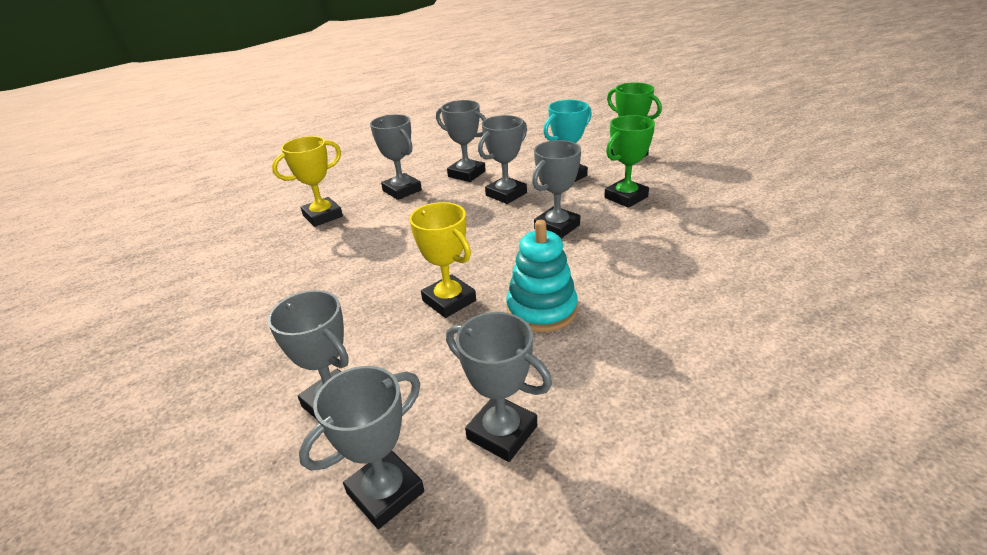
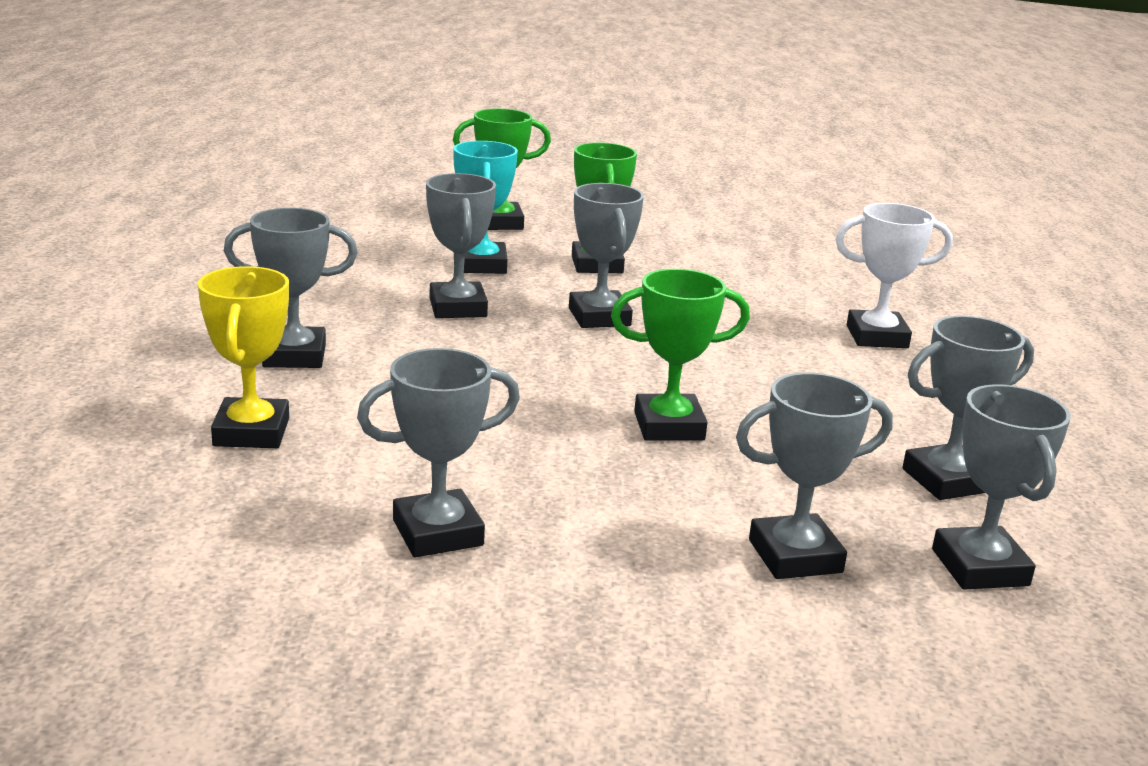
camera: 60 degrees left, 10 degrees down
(449, 301) = (669, 426): yellow trophy -> green trophy
(466, 174) = (340, 304): grey trophy -> grey trophy (438, 533)
(541, 310) = (763, 388): turquoise stacking toy -> none
(697, 319) = (877, 337): none -> white trophy

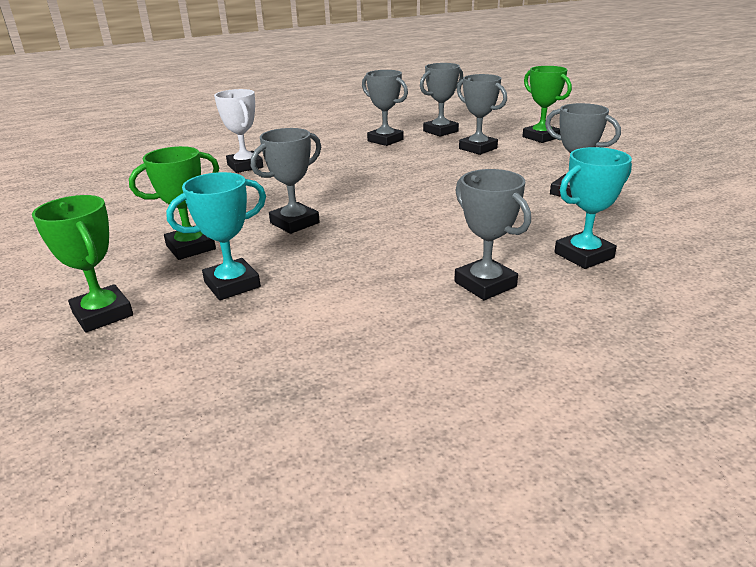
camera: 115 degrees left, 5 degrees up
(251, 432) = (583, 255): yellow trophy -> turquoise trophy
(458, 308) = (332, 264): grey trophy -> none
(669, 426) = (412, 180): green trophy -> green trophy (541, 137)

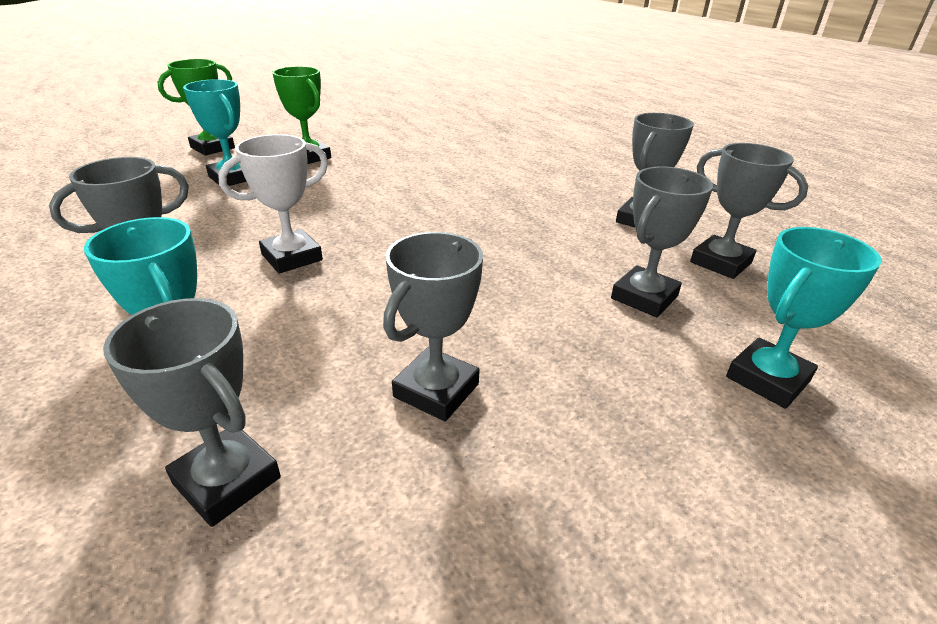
camera: 80 degrees right, 5 degrees up
(245, 166) = (506, 154): white trophy -> white trophy (292, 257)
(294, 223) = (350, 189): grey trophy -> grey trophy (227, 480)
(541, 137) = (767, 379): green trophy -> turquoise trophy

